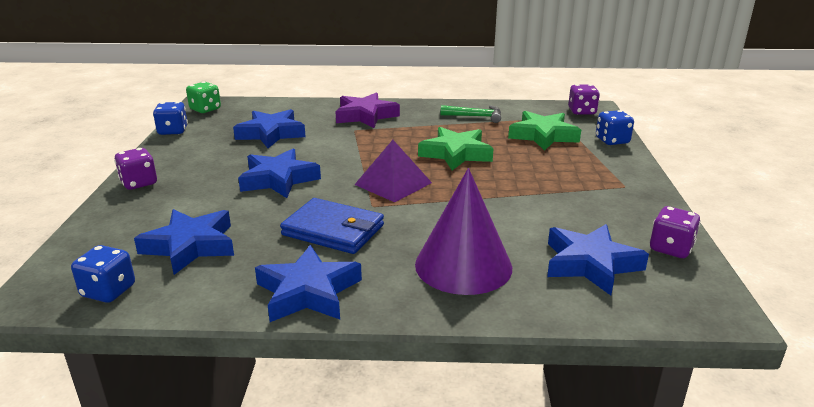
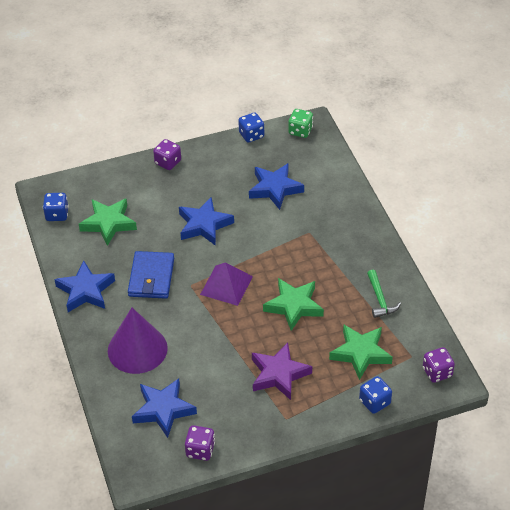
camera: 70 degrees right, 20 degrees up
(190, 246) = (108, 223): blue star -> green star
(365, 116) = (341, 229): purple star -> purple star (279, 374)

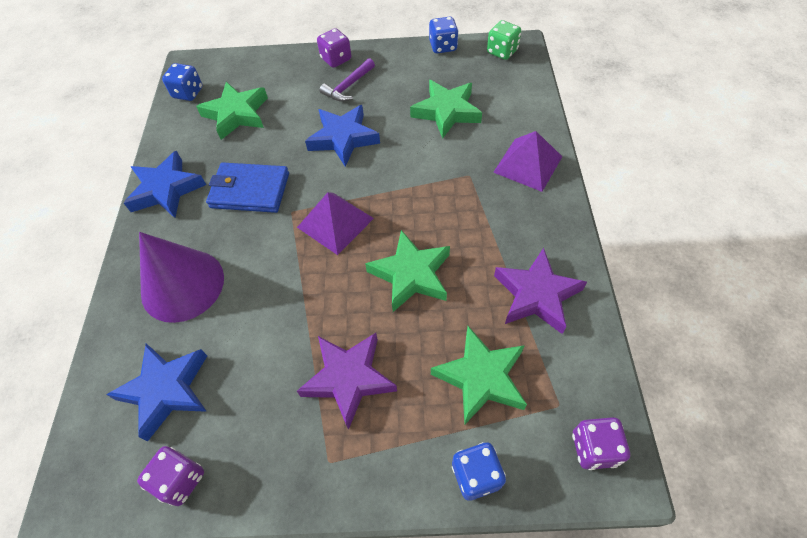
camera: 20 degrees right, 10 degrees up
(151, 277) = (250, 190): blue wallet -> blue wallet turned 75 degrees clockwise
(189, 183) = (348, 86): none -> purple hammer
(275, 188) = (446, 112): blue star -> green star
(348, 216) = (527, 164): none -> purple pyramid
(380, 299) = (536, 295): green hammer -> purple star

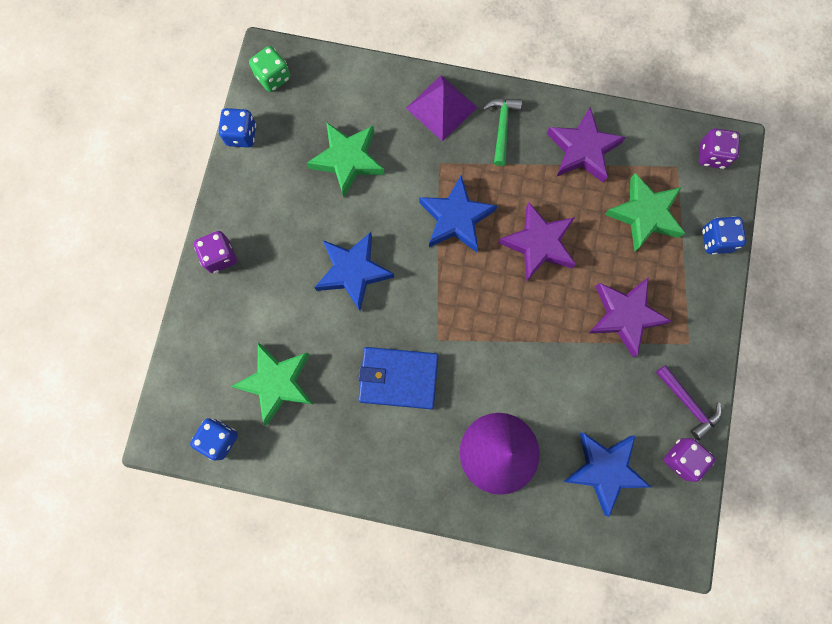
camera: 80 degrees left, 20 degrees up
(166, 189) = (371, 468): blue star -> blue star (456, 218)
(250, 190) = (398, 378): blue wallet -> blue wallet turned 75 degrees clockwise
(335, 222) = (463, 299): purple pyramid -> none
(348, 86) = (273, 251): purple hammer -> purple hammer (688, 403)
(411, 274) = (538, 244): green star -> purple star
(528, 216) = (502, 128): none -> green hammer

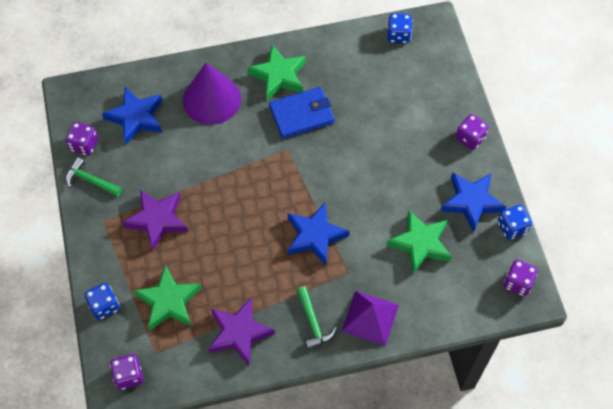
camera: 155 degrees right, 15 degrees down
(273, 77) = (518, 283): green dice -> purple dice
(277, 383) = (381, 80): green star -> green star (279, 76)
(353, 271) = (370, 167): blue star -> blue star (471, 202)
(538, 244) = (243, 244): purple star -> none
(688, 403) = (91, 180): purple hammer -> green hammer

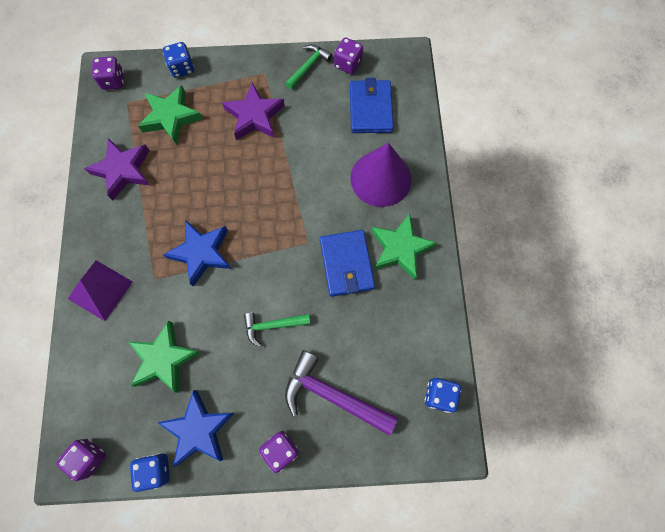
camera: 100 degrees right, 10 degrees up
(136, 117) = (370, 109): blue star -> blue wallet
(313, 322) = (112, 236): green hammer -> green hammer (273, 325)
(418, 108) = (332, 395): none -> purple hammer

